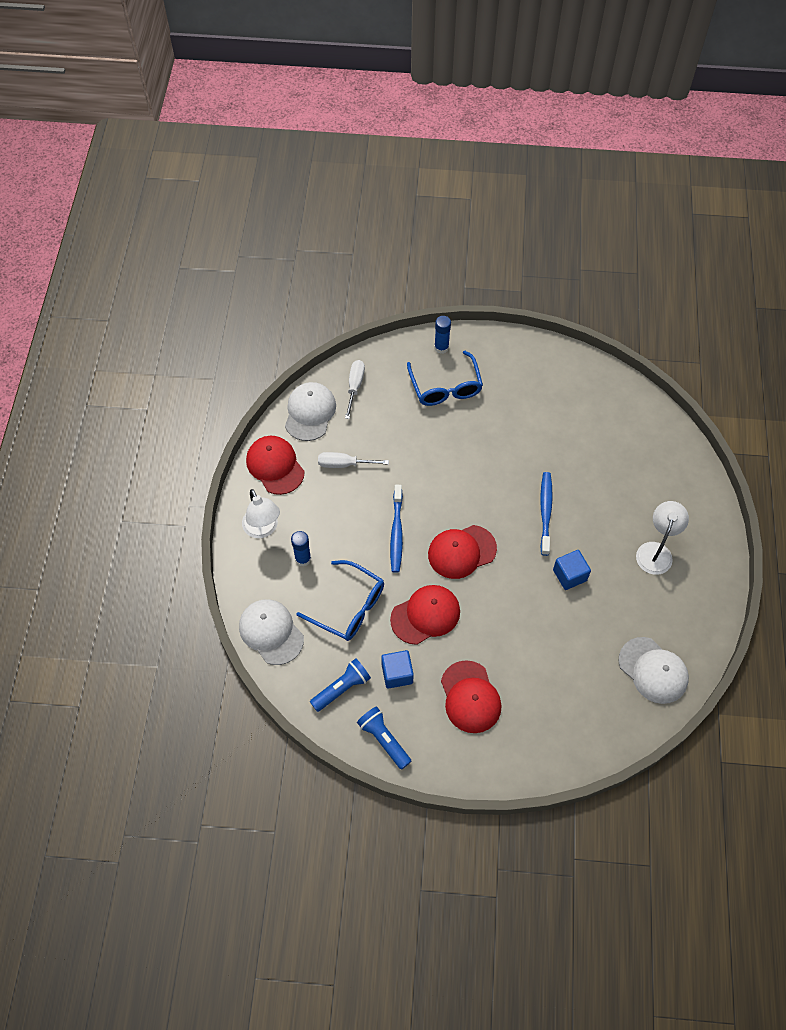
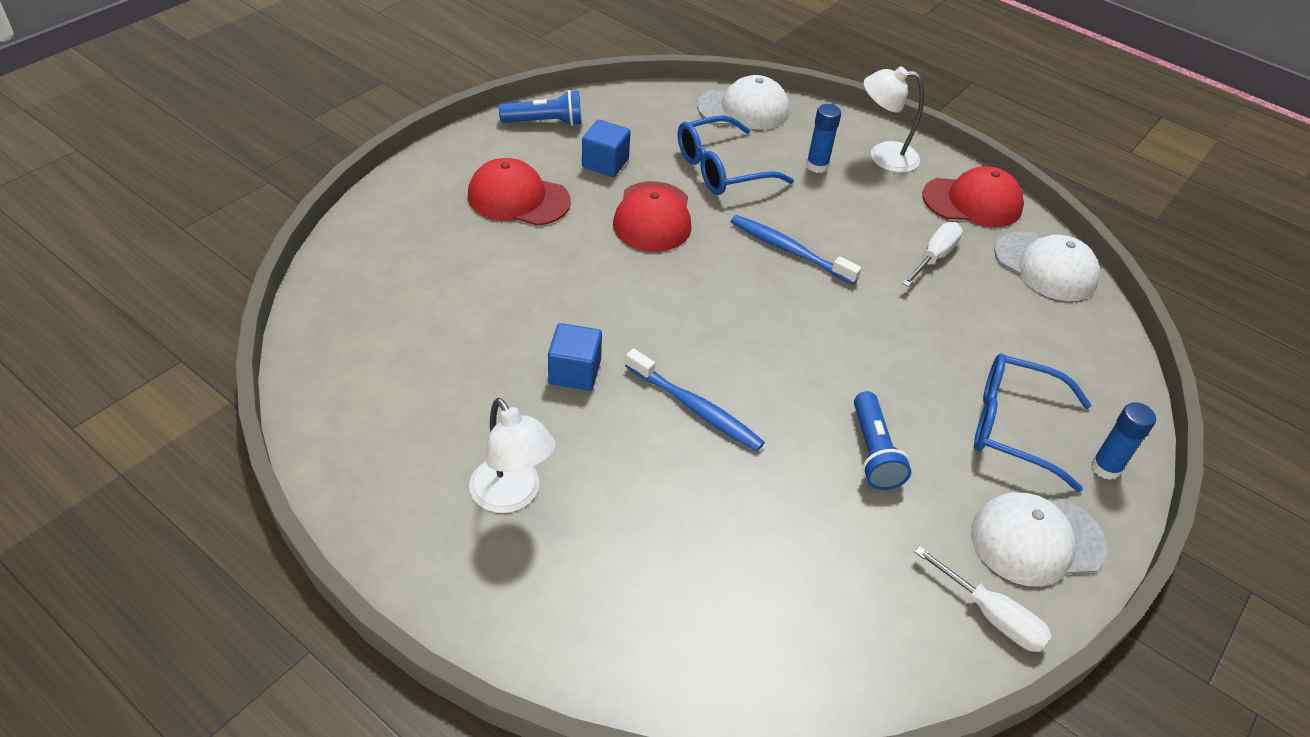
camera: 120 degrees right, 15 degrees down
(342, 688) = (631, 123): blue flashlight -> blue flashlight (873, 452)
(355, 387) = (1070, 329): white screwdriver -> white screwdriver (991, 615)
(461, 552) = (709, 290): red cap -> none
(653, 670) = (359, 368): white cap -> white cap (1037, 540)

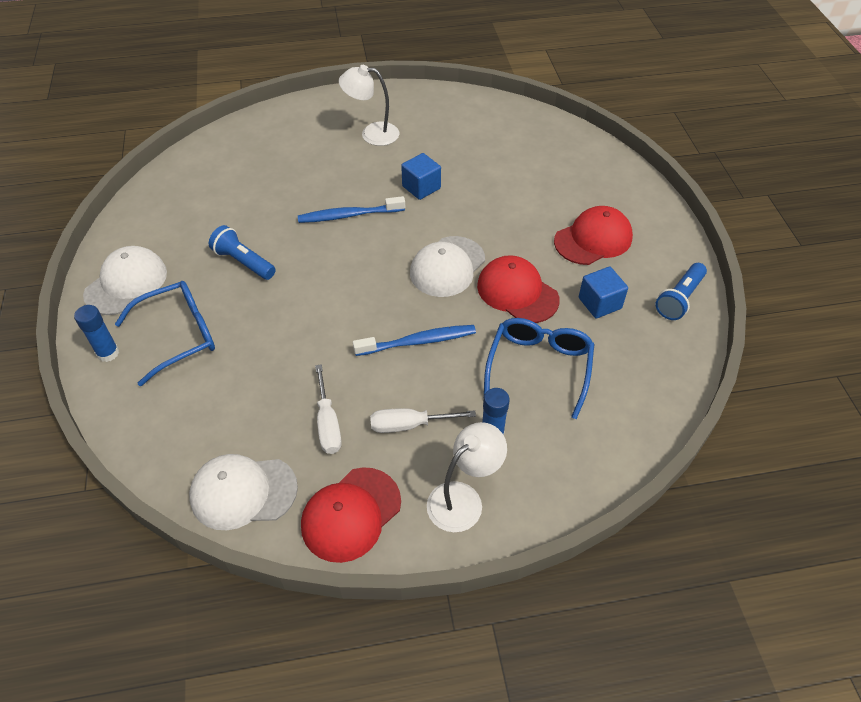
camera: 135 degrees right, 5 degrees up
(743, 109) = (611, 443): white cap -> white cap (447, 266)
(991, 615) = (129, 236): white screwdriver -> white screwdriver (410, 425)

